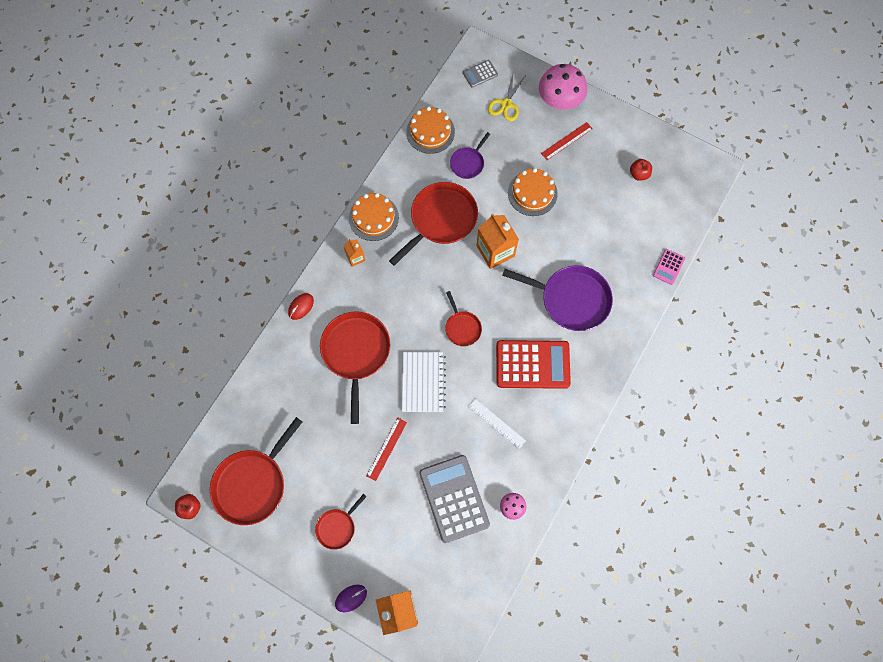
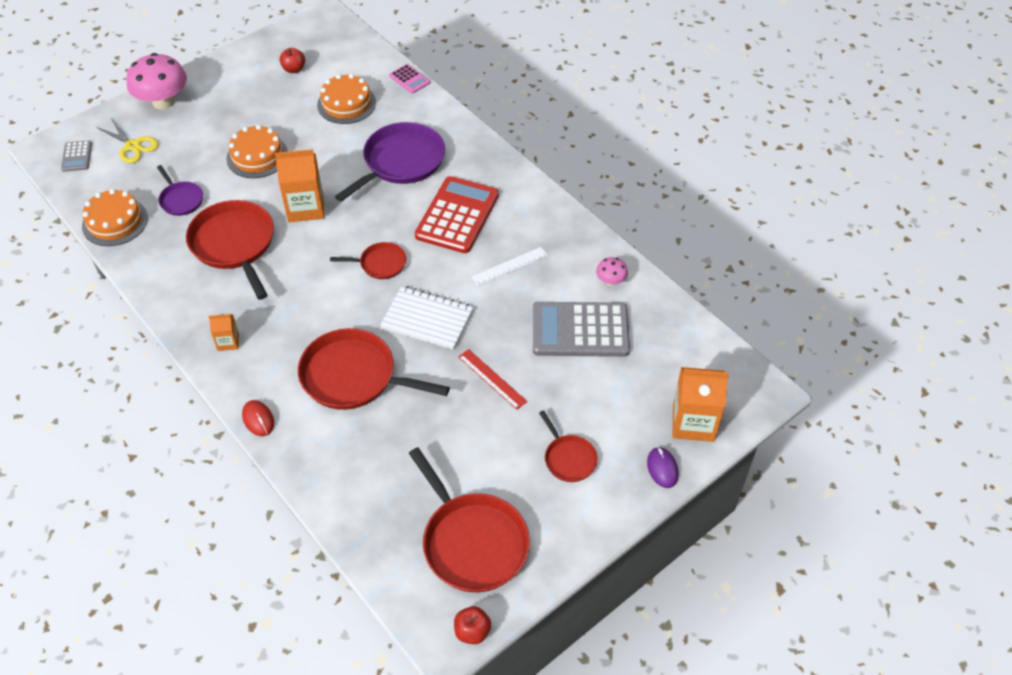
camera: 70 degrees left, 20 degrees down
(373, 217) = (187, 308): orange cake -> orange cake (346, 104)
(567, 141) = (216, 111): red ruler -> none

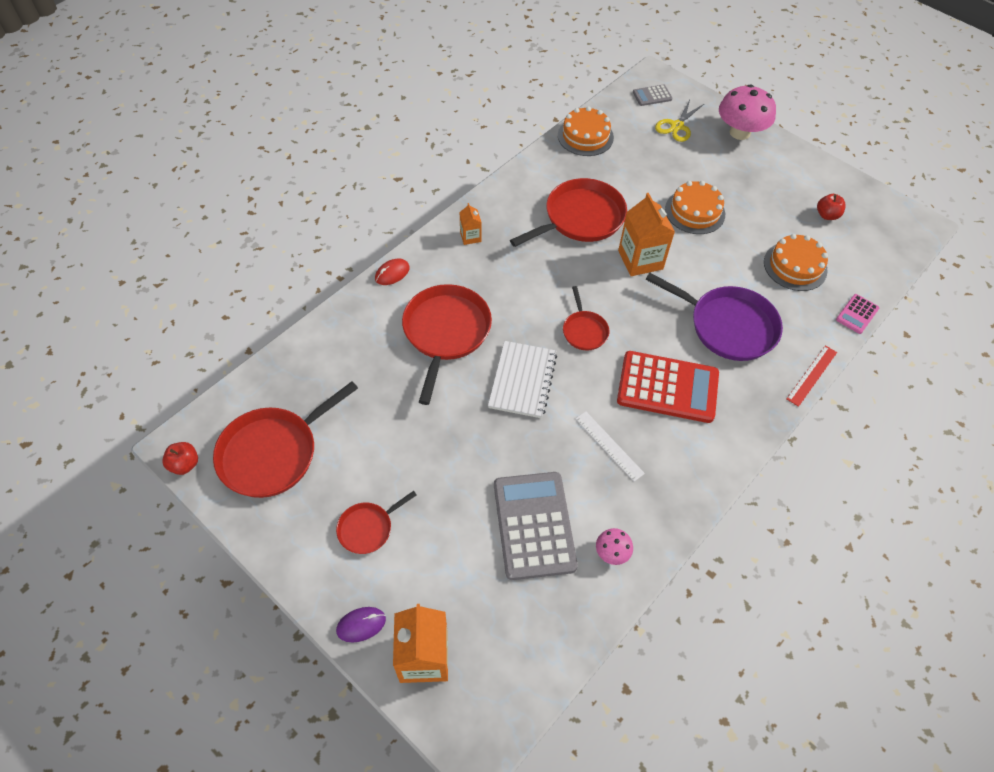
camera: 80 degrees right, 5 degrees up
(181, 200) = (623, 171): purple pan -> none
(492, 379) = (457, 447): red ruler -> red ruler (811, 375)

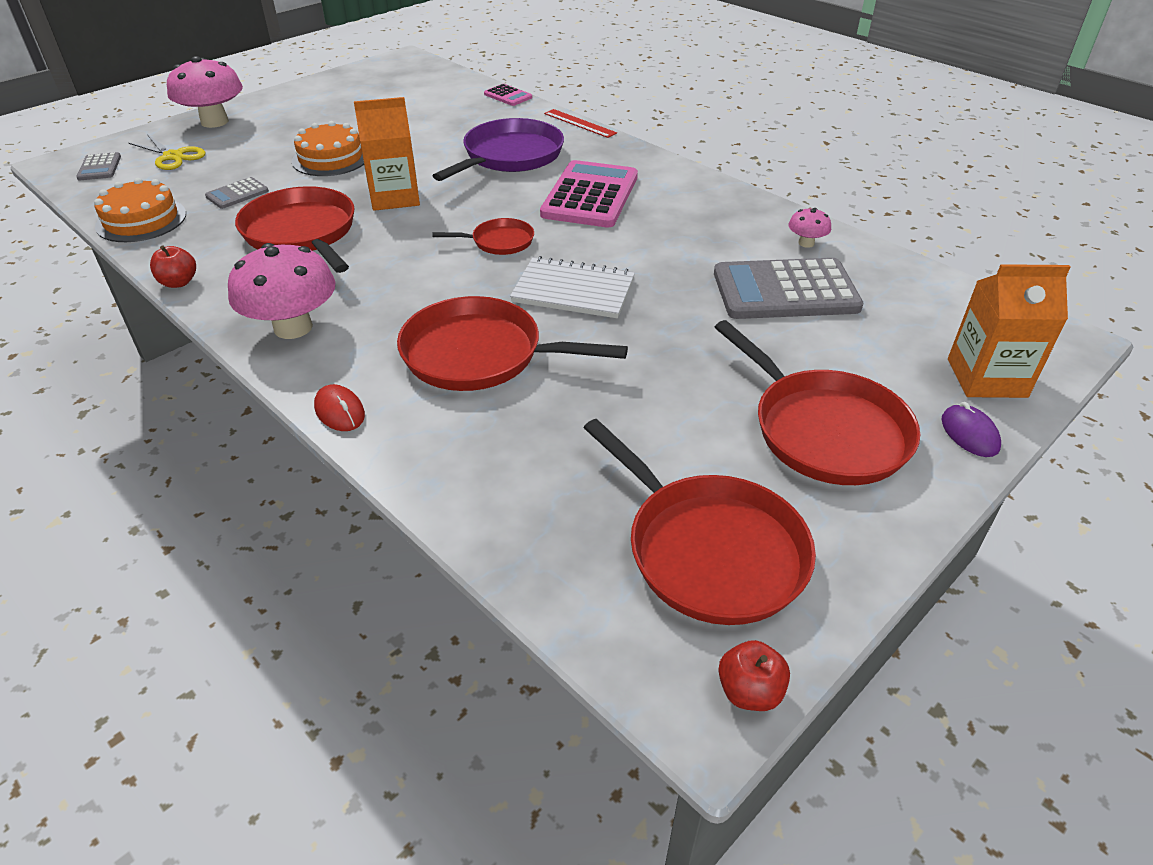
camera: 85 degrees left, 15 degrees down
(368, 528) = (824, 430): red pan -> red pan, size x1.91
(470, 237) = (293, 327): orange carton -> pink mushroom
(609, 446) = (670, 236): white ruler -> none
(628, 173) = (237, 194): none -> grey calculator
(667, 387) = (590, 196): red calculator -> pink calculator
(795, 266) = (437, 115): orange cake -> none
(827, 215) = (372, 93): red apple -> red apple (179, 282)

